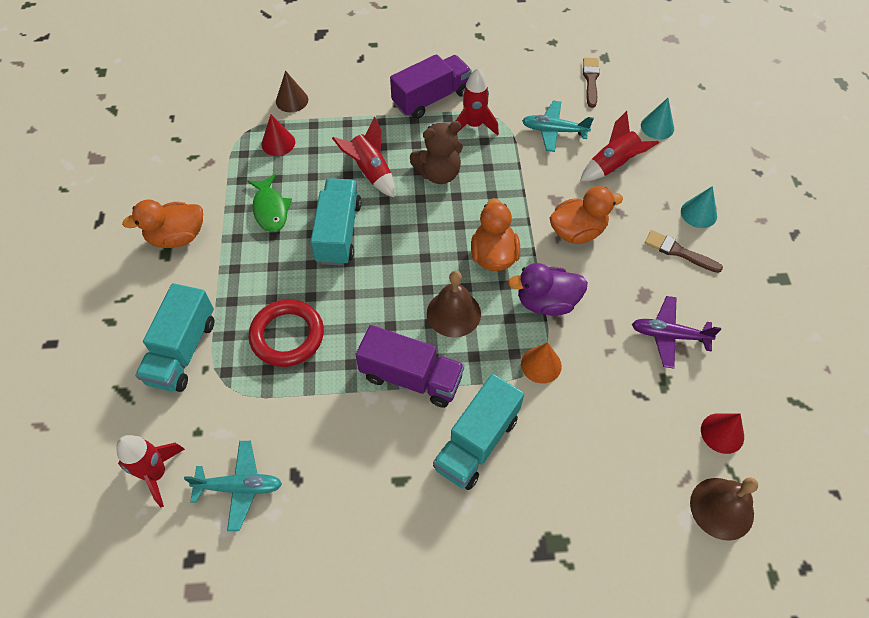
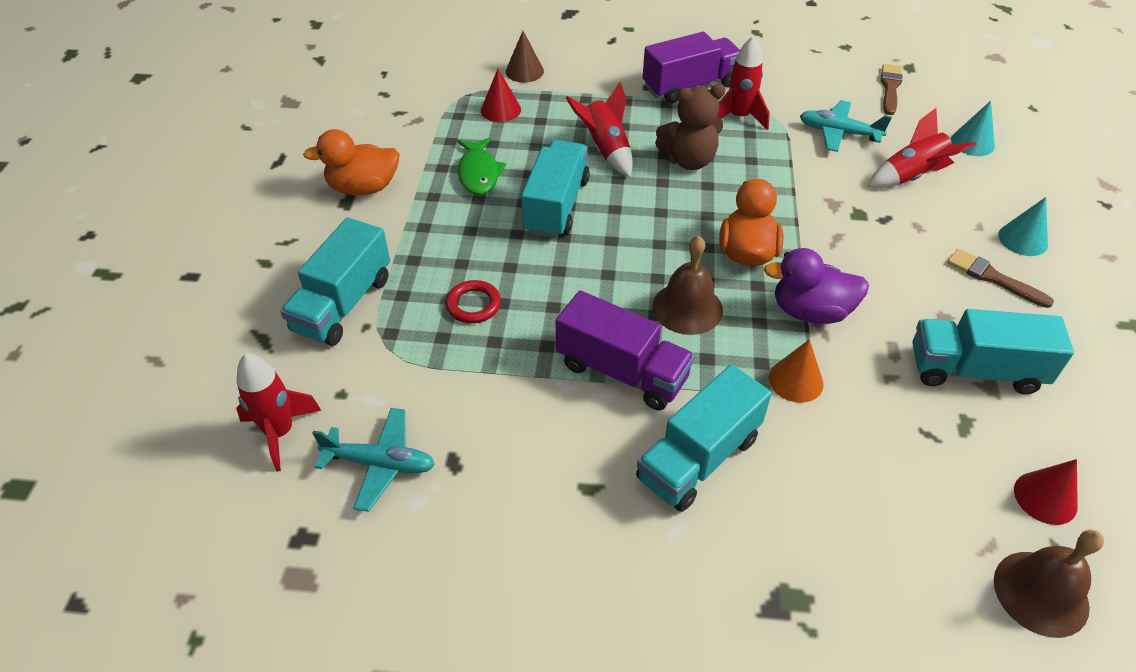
camera: 10 degrees right, 10 degrees down
(287, 336) = (473, 305): red ring -> red ring, size x0.59
(577, 231) = (859, 240): orange duck -> none
(669, 335) = (974, 370): purple plane -> turquoise truck

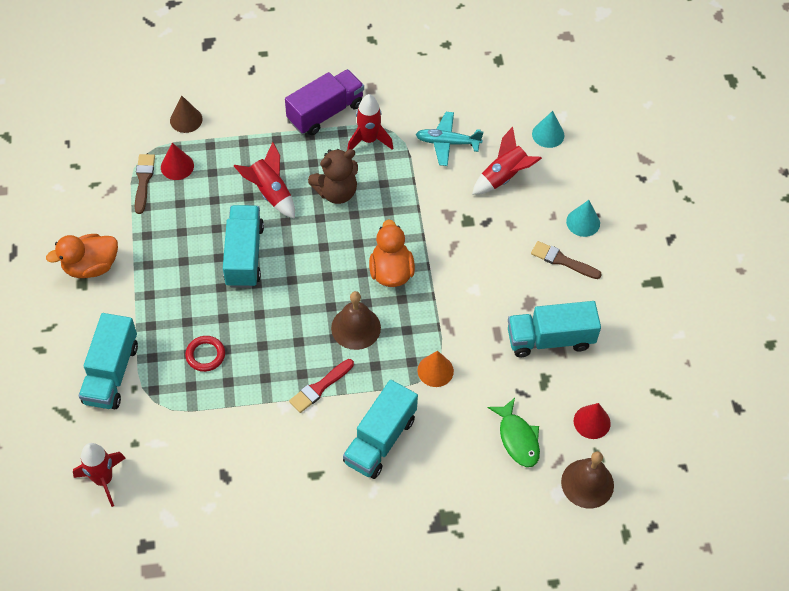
camera: 15 degrees left, 10 degrees up
(380, 464) = (177, 487): turquoise plane -> none
(479, 173) = (177, 235): green fish -> green fish (517, 438)
(622, 371) = (320, 387): purple truck -> red brush
(810, 311) = (440, 314): purple duck -> none
(890, 88) = (484, 86): brown brush -> brown brush (143, 181)

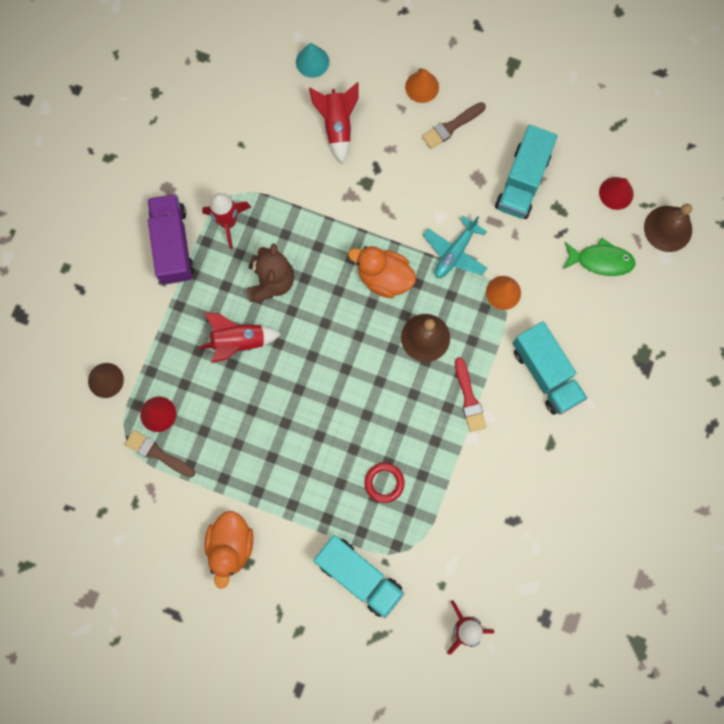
camera: 60 degrees left, 20 degrees up
(244, 255) = (296, 398): turquoise truck -> none
(447, 142) = (271, 154): turquoise plane -> turquoise plane (455, 252)
(583, 222) = (422, 87): turquoise cone -> orange cone

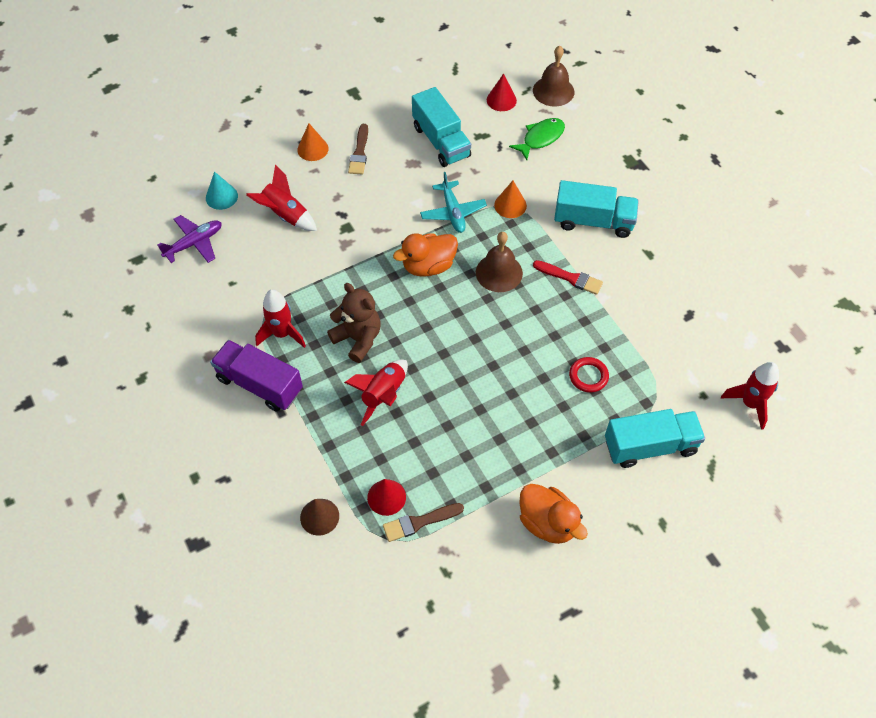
camera: 50 degrees left, 20 degrees down
(252, 83) = (194, 243): none -> purple plane

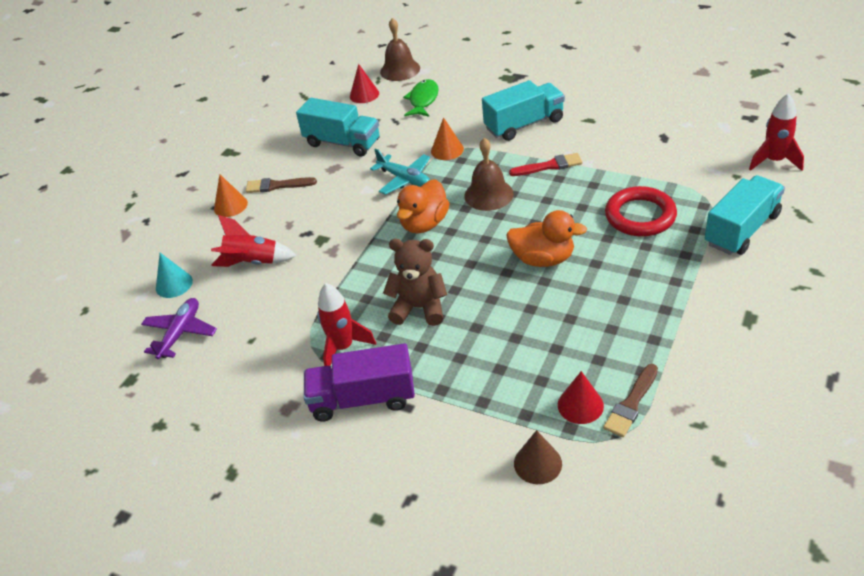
camera: 30 degrees left, 15 degrees down
(359, 152) = (277, 185): brown brush -> brown brush turned 120 degrees clockwise
(383, 395) = (489, 333): red rocket -> none
(548, 523) = (734, 330): orange duck -> orange duck (543, 259)
(588, 376) = (640, 216): red ring -> red ring, size x1.70

